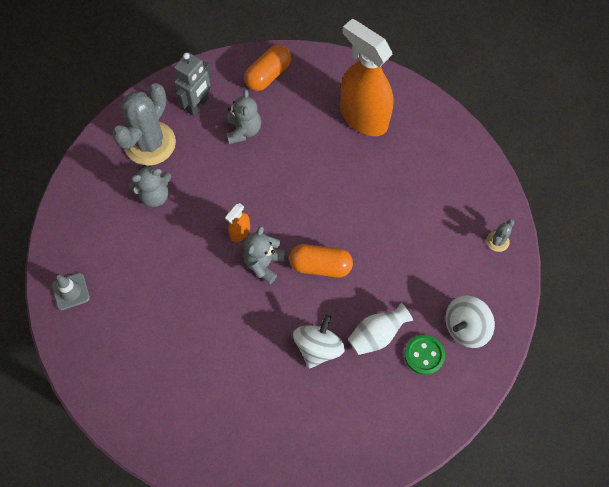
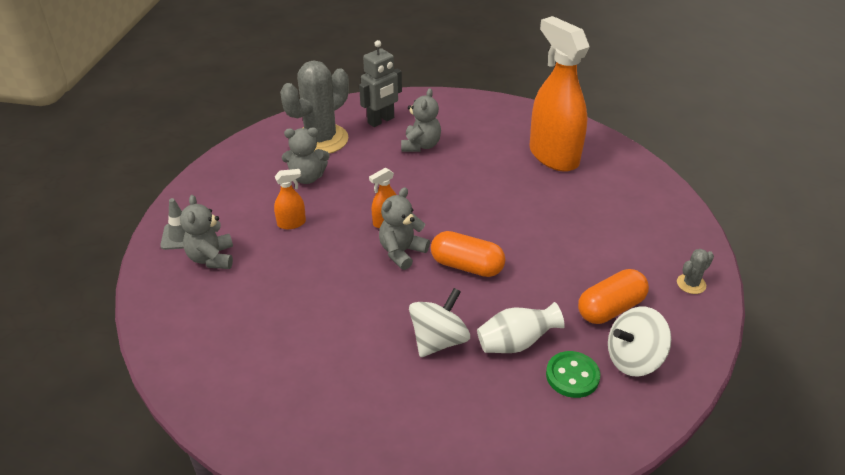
camera: 15 degrees right, 25 degrees down
(107, 309) = (212, 258): none -> grey teddy bear
(160, 254) = (291, 223): none -> orange spray bottle
(268, 75) = (461, 111): orange capsule -> orange capsule (610, 308)

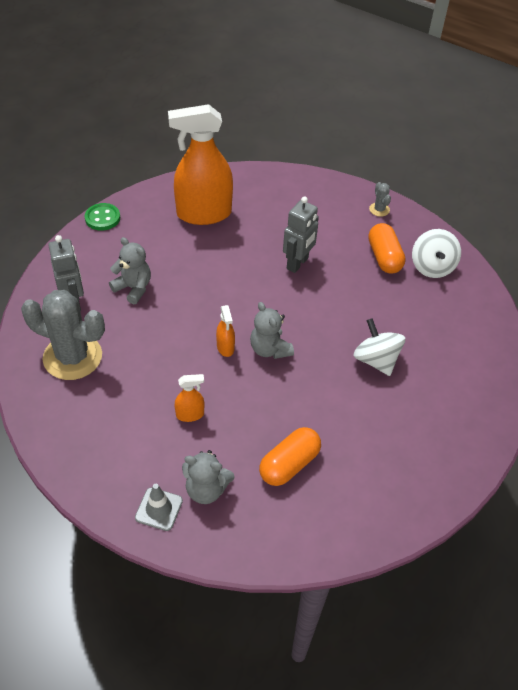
camera: 70 degrees left, 10 degrees up
(291, 223) = (190, 414): orange spray bottle -> orange spray bottle turned 75 degrees clockwise
(307, 177) = (128, 384): grey teddy bear -> none
(321, 139) = (72, 357): grey cactus -> grey cactus turned 45 degrees counterclockwise
(467, 266) = (306, 315): orange capsule -> orange capsule (289, 464)
(516, 343) = (395, 318): white vase -> none
(539, 239) = (297, 263): none -> grey robot
(572, 376) = (435, 302): green button -> green button (102, 218)

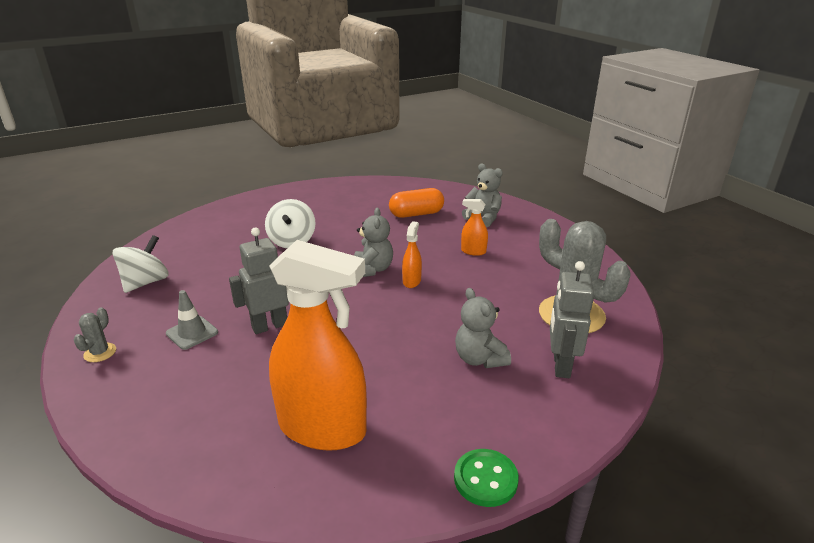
camera: 150 degrees left, 20 degrees down
(159, 509) = (522, 218): grey traffic cone -> grey traffic cone (192, 333)
(384, 257) = (175, 303): orange capsule -> none

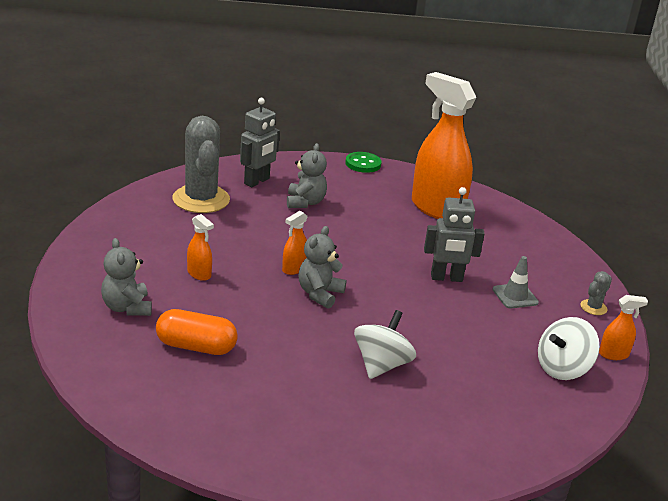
camera: 155 degrees left, 0 degrees up
(91, 310) = (613, 354): none -> orange spray bottle

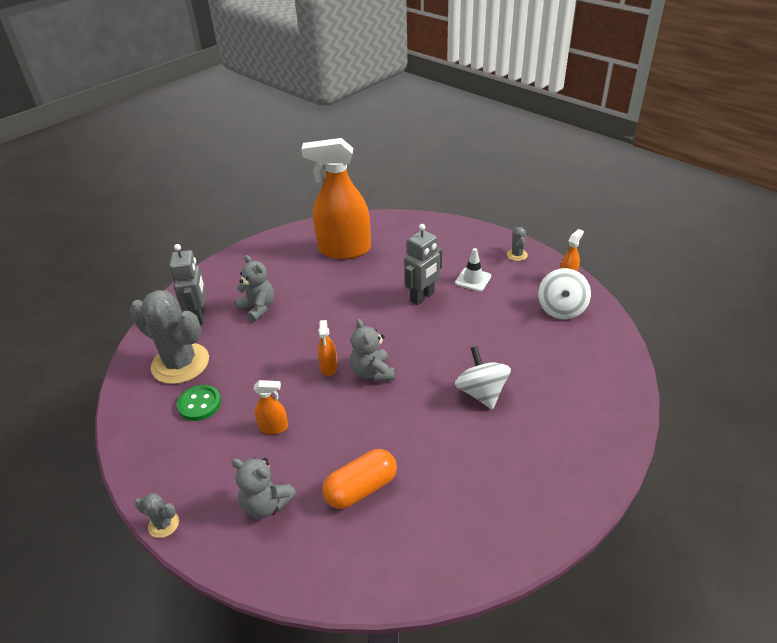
camera: 40 degrees left, 10 degrees up
(58, 272) = (163, 524): none -> grey cactus
(363, 164) = (250, 248): green button -> green button (199, 404)
(515, 296) = (473, 279): grey traffic cone -> white traffic cone

